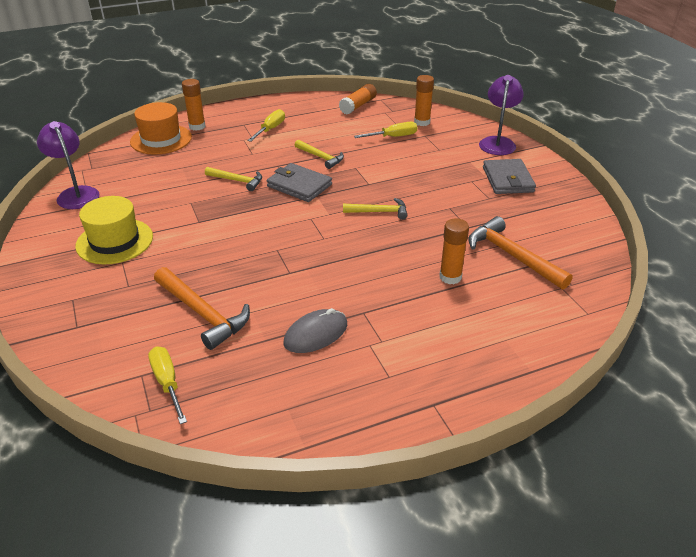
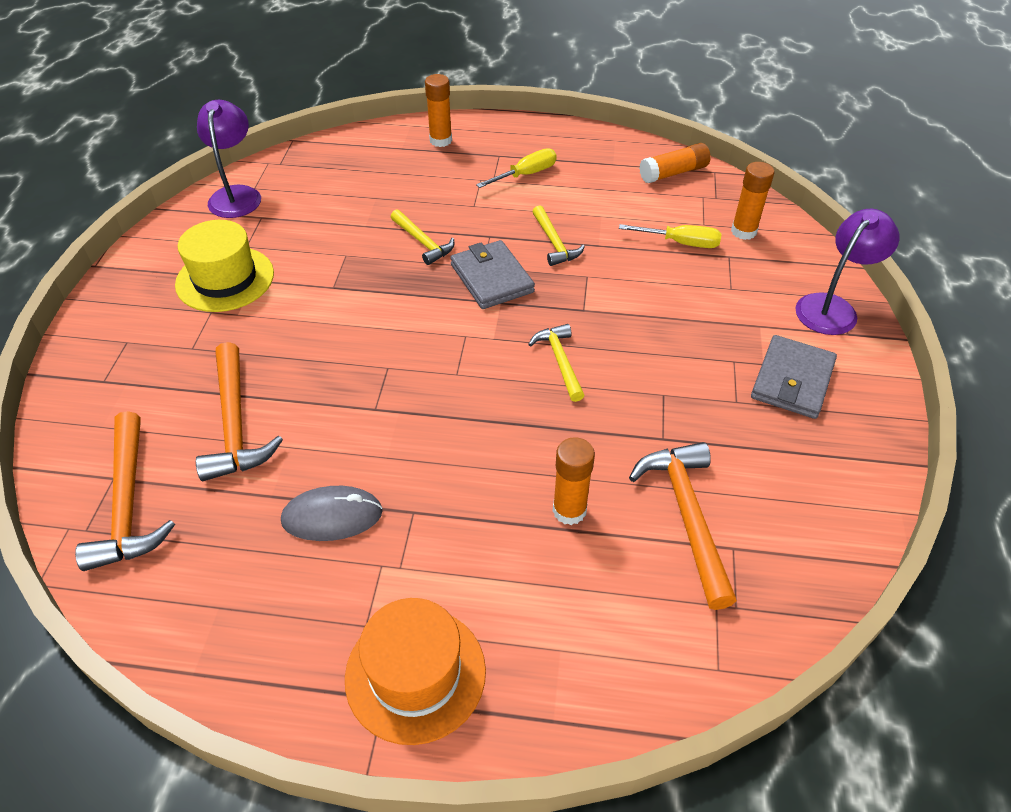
camera: 30 degrees right, 10 degrees up
(161, 139) = (384, 147): orange hat -> orange hat (415, 674)
(167, 383) = (128, 503): yellow screwdriver -> orange hammer
(379, 212) = (560, 361): yellow hammer -> yellow hammer turned 135 degrees counterclockwise

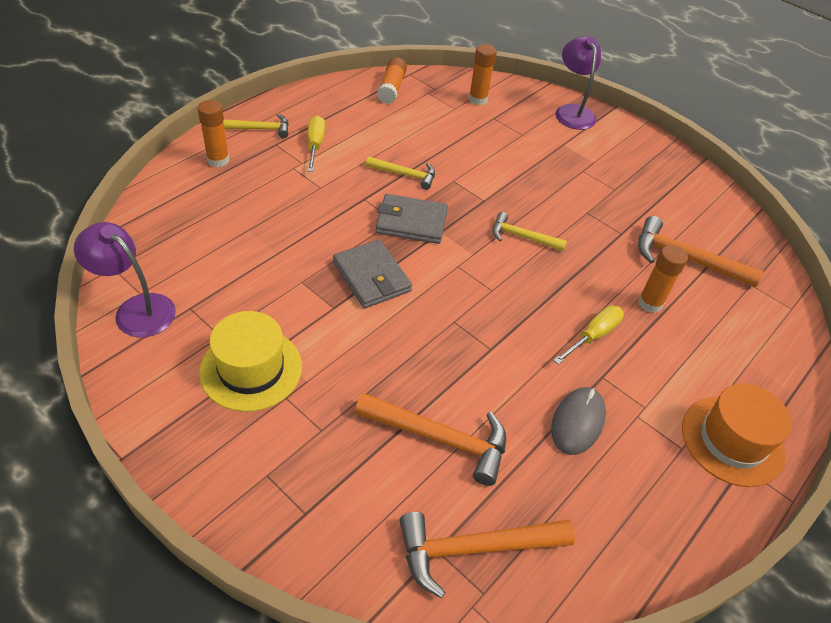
camera: 60 degrees left, 0 degrees up
(128, 503) = (475, 549): orange hammer -> orange hammer turned 150 degrees clockwise
(423, 242) = (333, 233): yellow hammer -> yellow hammer (260, 129)
(680, 243) = (462, 127): yellow screwdriver -> yellow screwdriver (593, 336)
(792, 380) = (615, 160): grey wallet -> grey wallet (371, 277)

